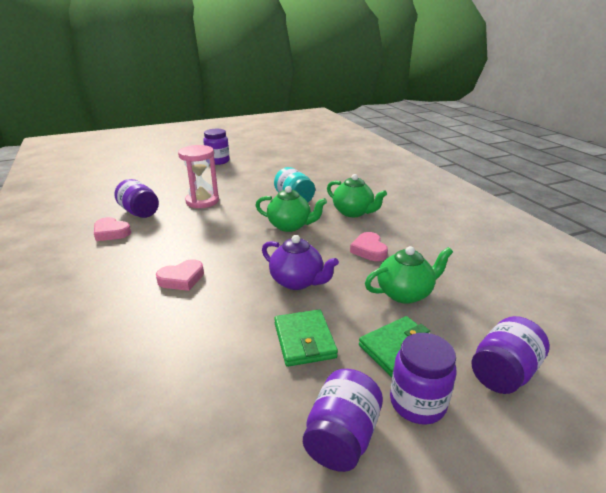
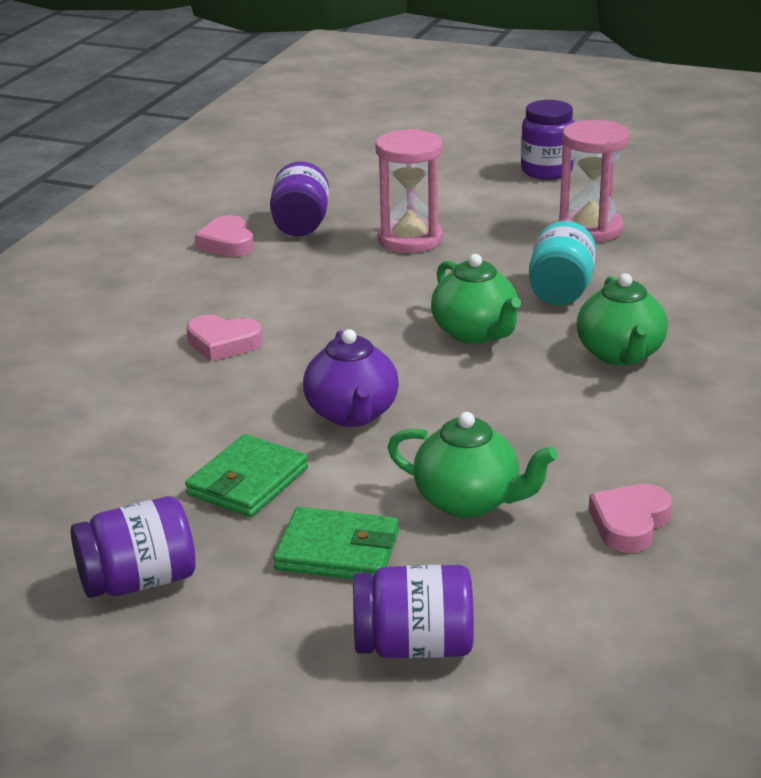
camera: 45 degrees right, 0 degrees up
(268, 175) = (590, 229): none -> pink hourglass
(369, 250) = (531, 422): pink heart -> pink heart (629, 523)
(417, 403) = (259, 606): purple jar -> none

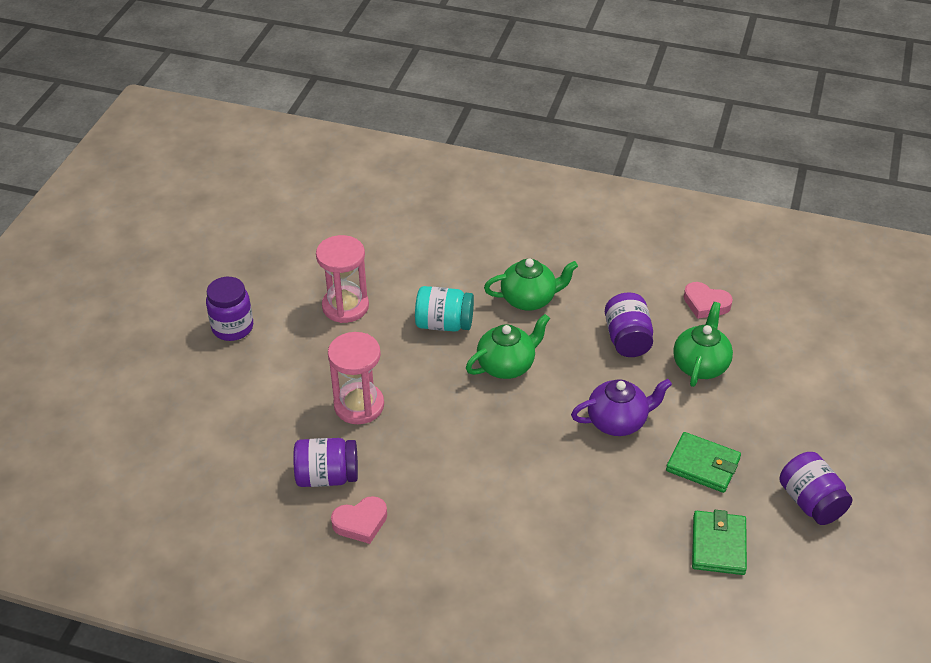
camera: 95 degrees left, 15 degrees up
(223, 343) = (533, 501): pink heart -> none
(337, 551) = (759, 417): green wallet -> green wallet (718, 545)
(414, 646) = (827, 382): purple jar -> purple jar (627, 339)

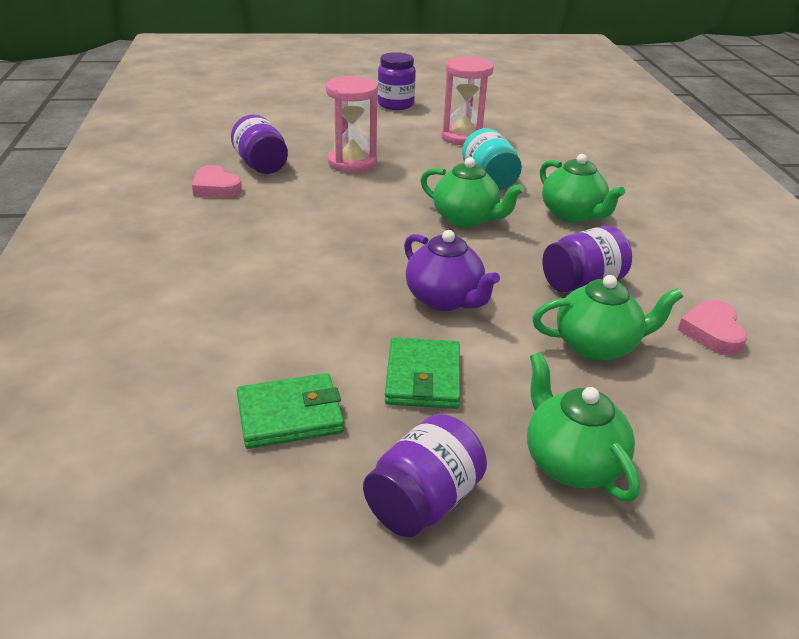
camera: 65 degrees right, 10 degrees down
(799, 426) = (571, 463): none -> green teapot

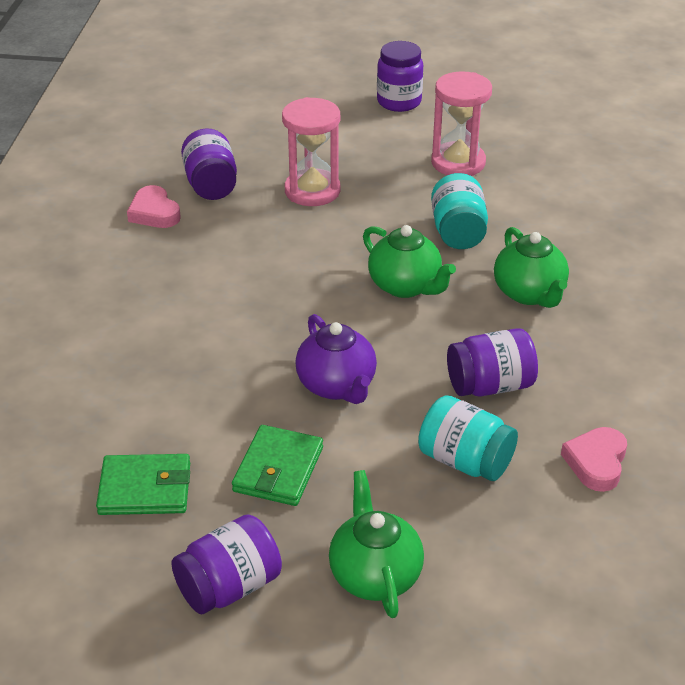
camera: 15 degrees right, 5 degrees up
(597, 346) = (465, 461): green teapot -> turquoise jar

